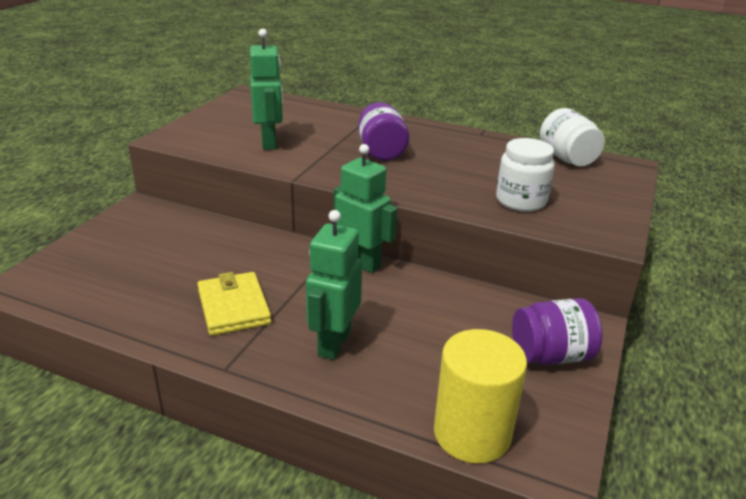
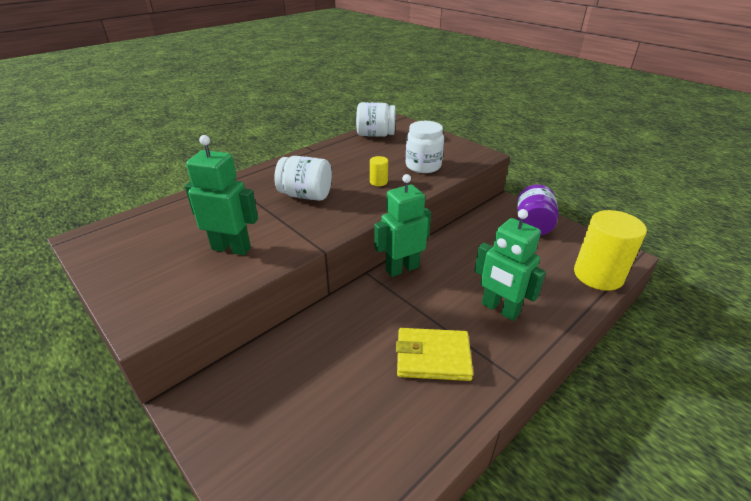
camera: 65 degrees left, 5 degrees up
(381, 151) = (306, 195): purple jar -> white jar
(449, 181) = (378, 182): none -> yellow cylinder

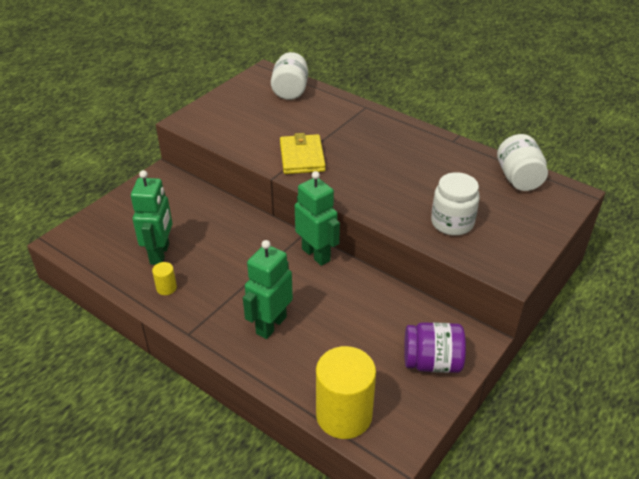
camera: 80 degrees right, 5 degrees up
(231, 248) = (266, 133): green robot -> green robot (160, 254)
(306, 195) = (356, 153): white jar -> white jar (290, 91)
(378, 182) = (400, 194): yellow cylinder -> yellow cylinder (166, 288)
(433, 357) = (208, 282): yellow wallet -> yellow wallet (302, 157)

